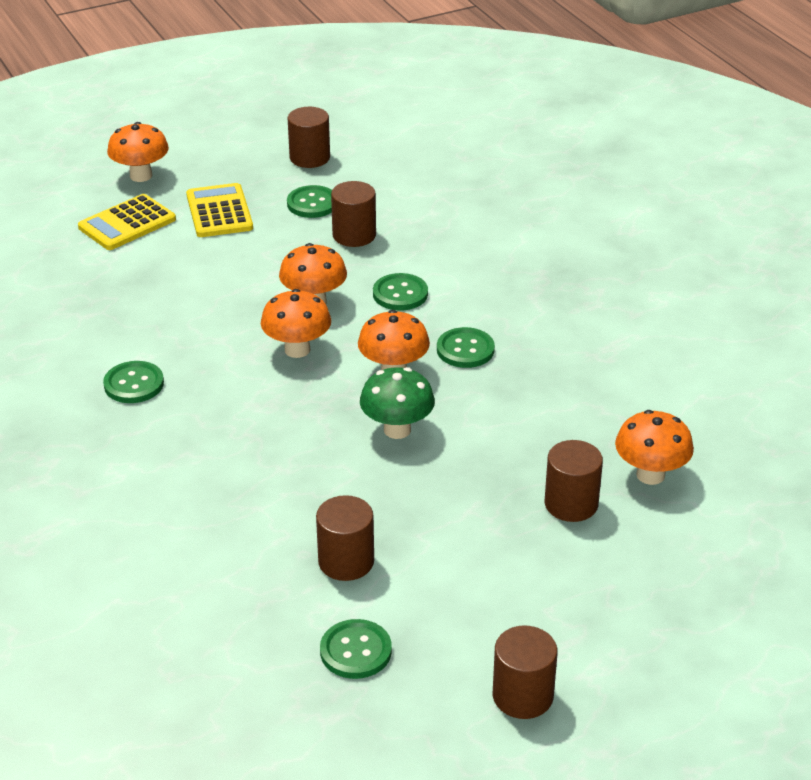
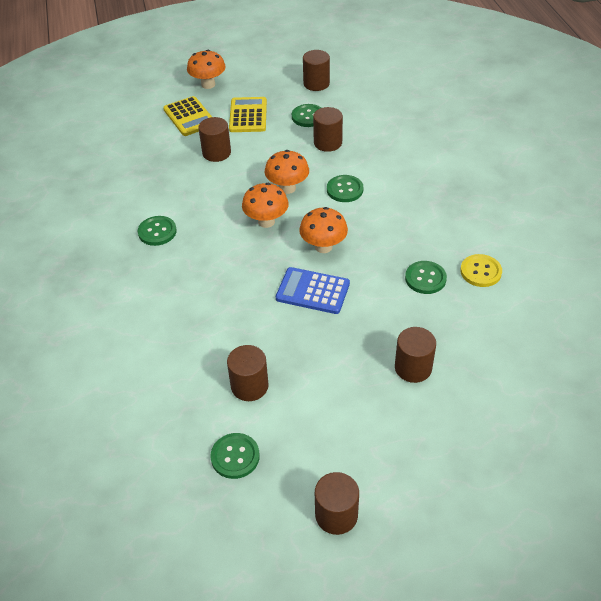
camera: 15 degrees right, 10 degrees up
(127, 223) = (189, 117): yellow calculator -> yellow calculator turned 90 degrees counterclockwise
(188, 267) = (216, 153): none -> brown cylinder
(397, 430) = (313, 291): green mushroom -> blue calculator
(465, 350) = (375, 237): green button -> green button (425, 278)
(627, 373) = (480, 272): none -> yellow button
(650, 475) = (475, 354): orange mushroom -> none

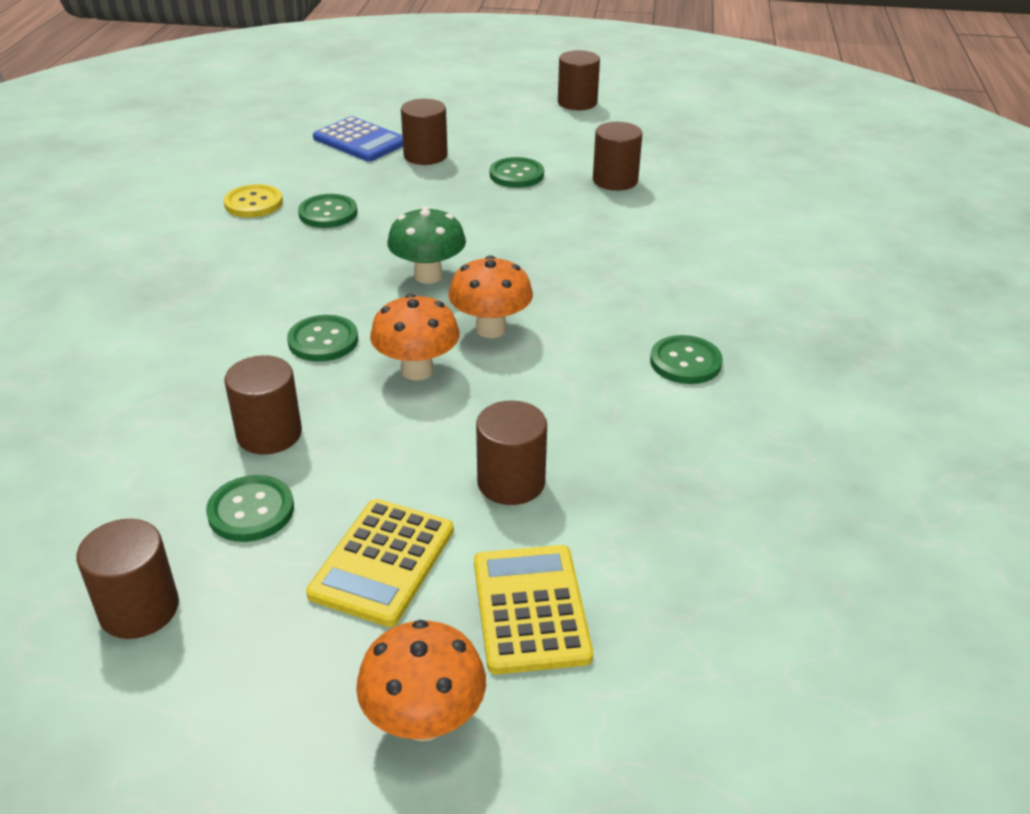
camera: 160 degrees left, 10 degrees down
(235, 457) = (654, 144): green button -> green button (516, 175)
(313, 291) = (483, 235): blue calculator -> blue calculator (360, 141)
(323, 247) = (428, 276): orange mushroom -> green mushroom

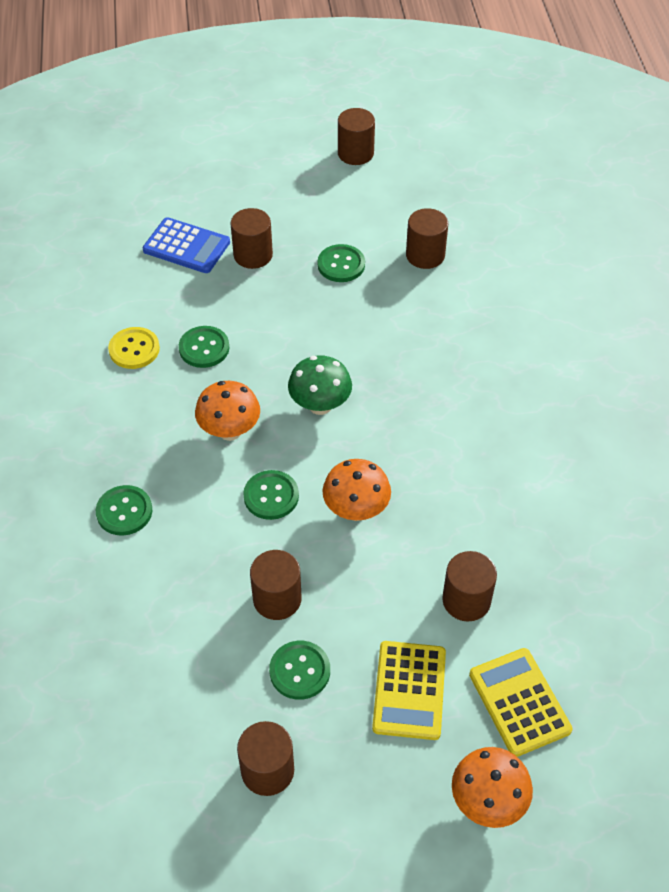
camera: 15 degrees left, 15 degrees up
(490, 329) = (393, 454): orange mushroom -> orange mushroom (230, 431)
(685, 362) = (547, 455): green button -> green button (124, 511)

